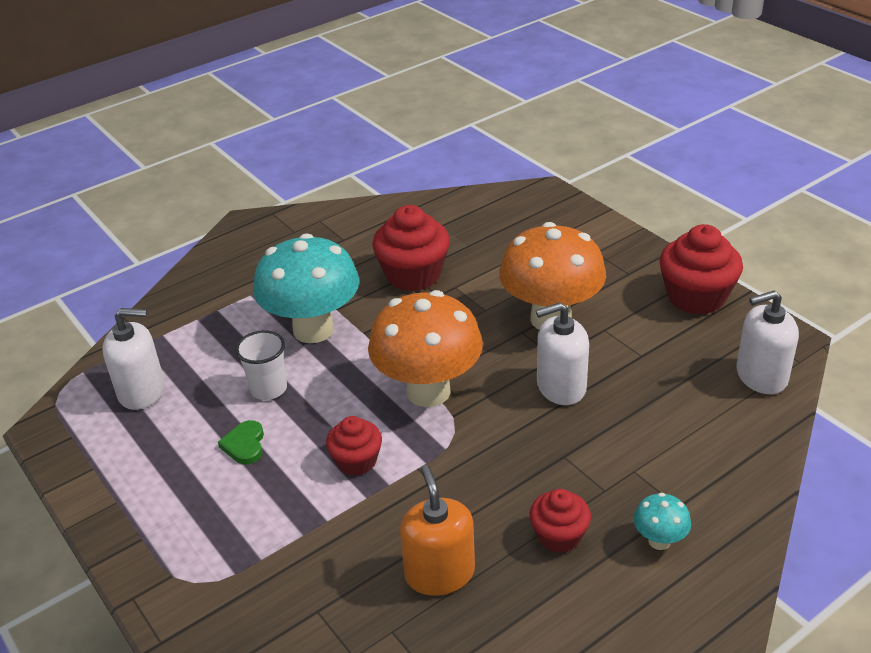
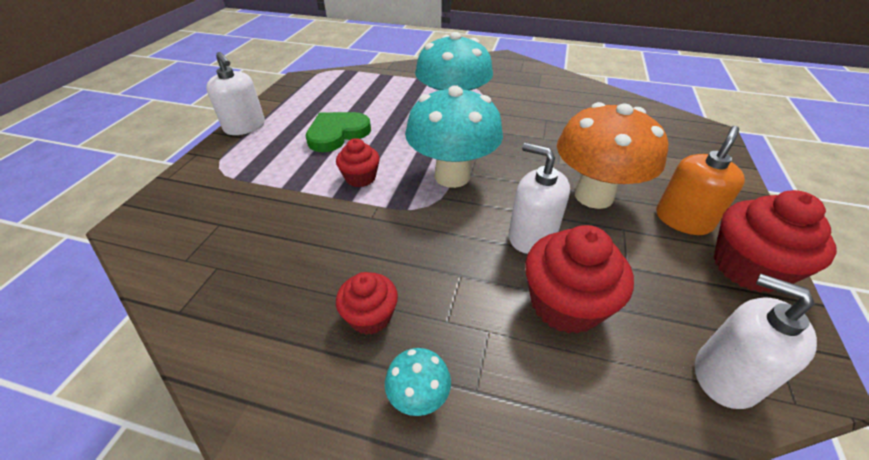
camera: 50 degrees right, 5 degrees up
(142, 391) = (347, 88): white soap dispenser -> white soap dispenser (245, 127)
(244, 445) = (337, 134): green heart -> green heart, size x1.85
(268, 389) = (388, 120): white cup -> none
(413, 275) = (546, 121): red cupcake -> red cupcake (565, 304)
(428, 391) = (452, 176): orange mushroom -> turquoise mushroom
(439, 573) = (285, 265): orange soap dispenser -> orange soap dispenser (683, 220)

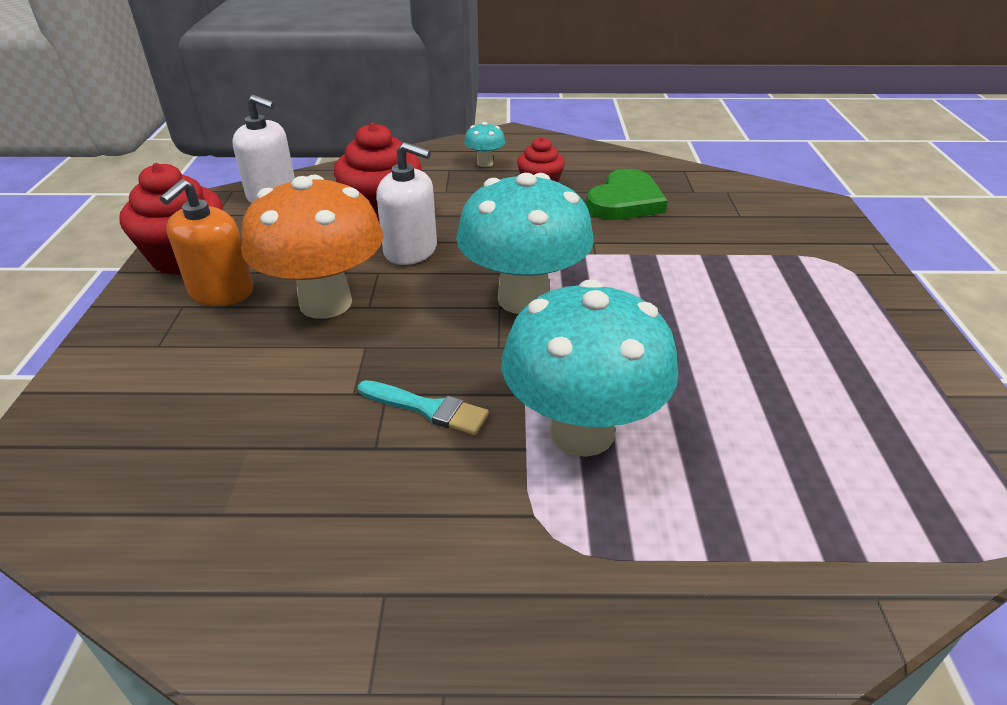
camera: 165 degrees right, 5 degrees down
(245, 127) = (911, 325): white soap dispenser -> none
(337, 134) = (748, 338): green heart -> green heart (625, 201)
(360, 178) = (643, 278): red cupcake -> none
(521, 129) = (428, 408): none -> turquoise brush

